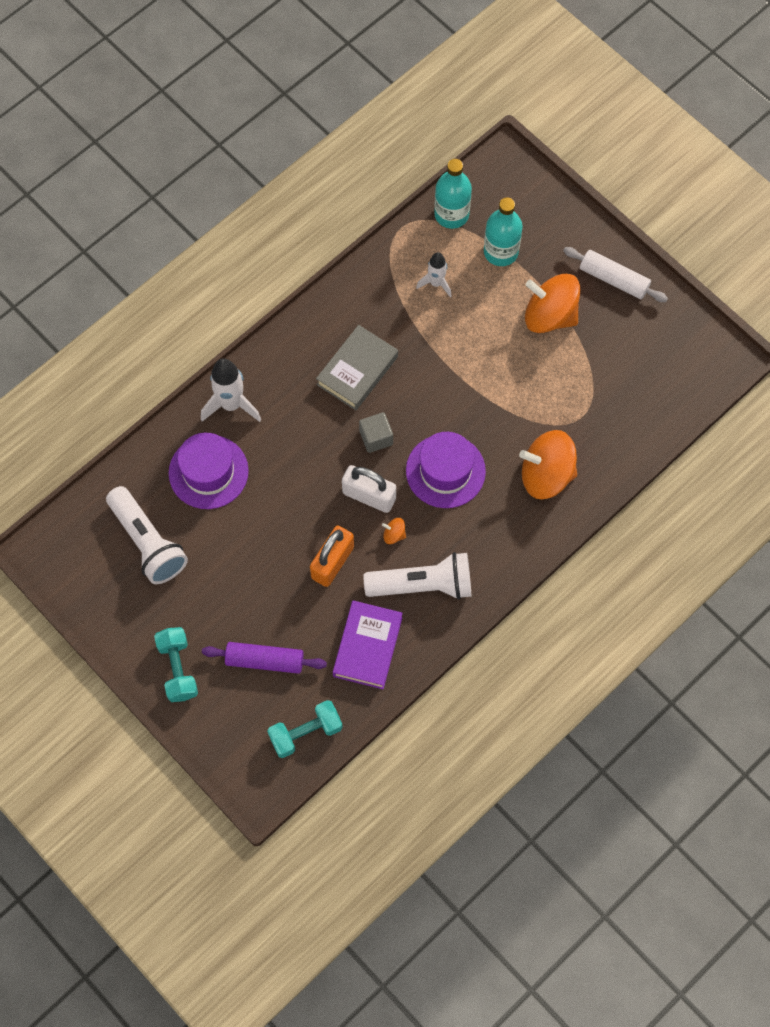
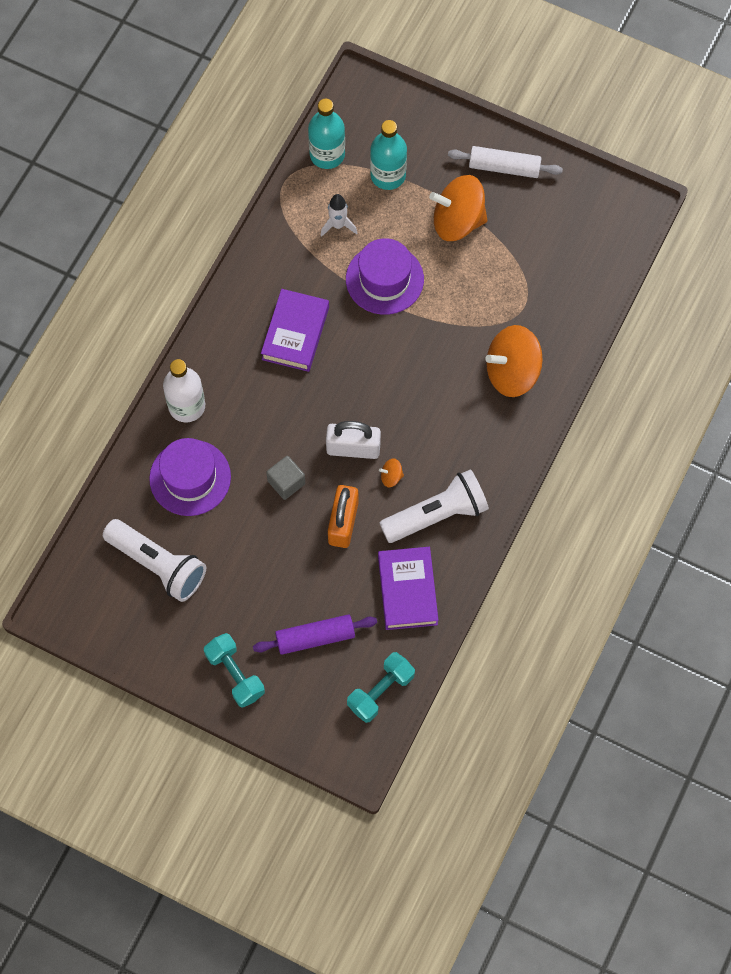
camera: 20 degrees left, 0 degrees up
(231, 405) = (187, 406): white rocket -> white bottle
(357, 371) = (295, 333): grey book -> purple book
(376, 438) = (338, 391): grey cube -> grey cube (286, 482)
(445, 471) = (416, 400): purple hat -> purple hat (384, 279)

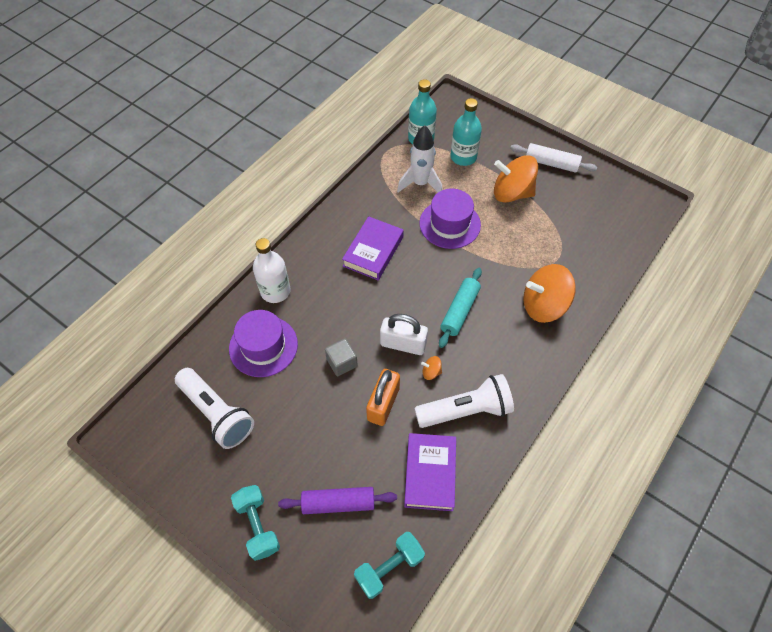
camera: 10 degrees right, 10 degrees down
(338, 225) = (420, 184): white rocket -> white rocket, size x1.61
(413, 396) = (459, 311): none -> turquoise rolling pin

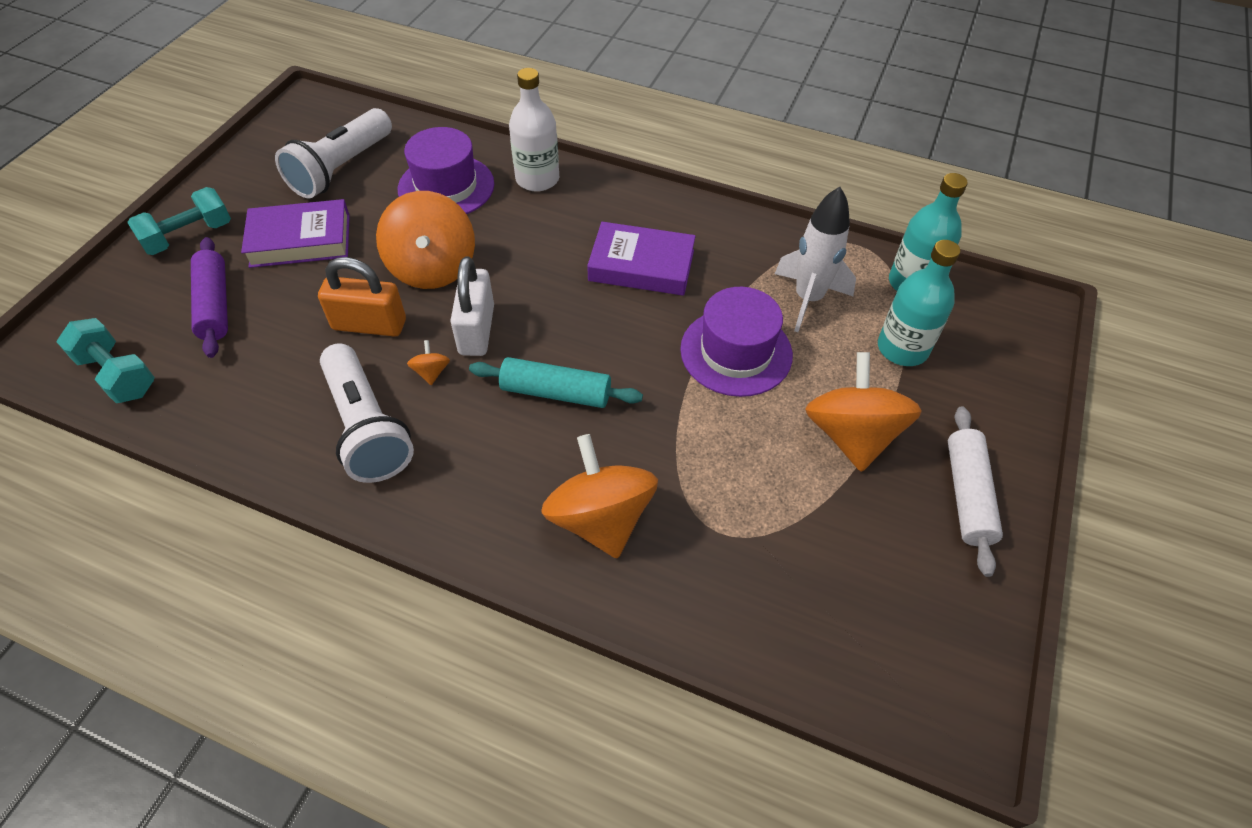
camera: 75 degrees right, 5 degrees down
(342, 362) = (432, 267): grey cube -> orange spinning top
(430, 473) = (257, 398): purple book -> purple book (300, 240)

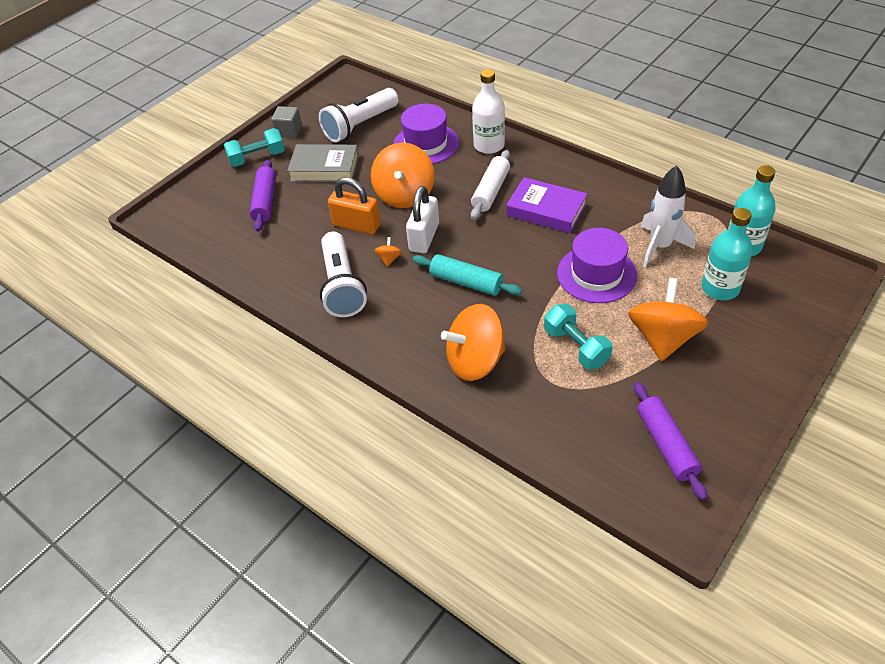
camera: 20 degrees right, 5 degrees down
(117, 374) = (202, 235): turquoise dumbbell -> turquoise dumbbell (576, 347)
(232, 188) = (289, 131): none -> grey cube
(300, 240) = (325, 168): purple book -> grey book
(600, 518) = (475, 361): orange spinning top -> orange spinning top turned 105 degrees counterclockwise
(905, 602) = (666, 445): none -> purple rolling pin
(967, 495) = (735, 388): white rolling pin -> white rolling pin (491, 191)

